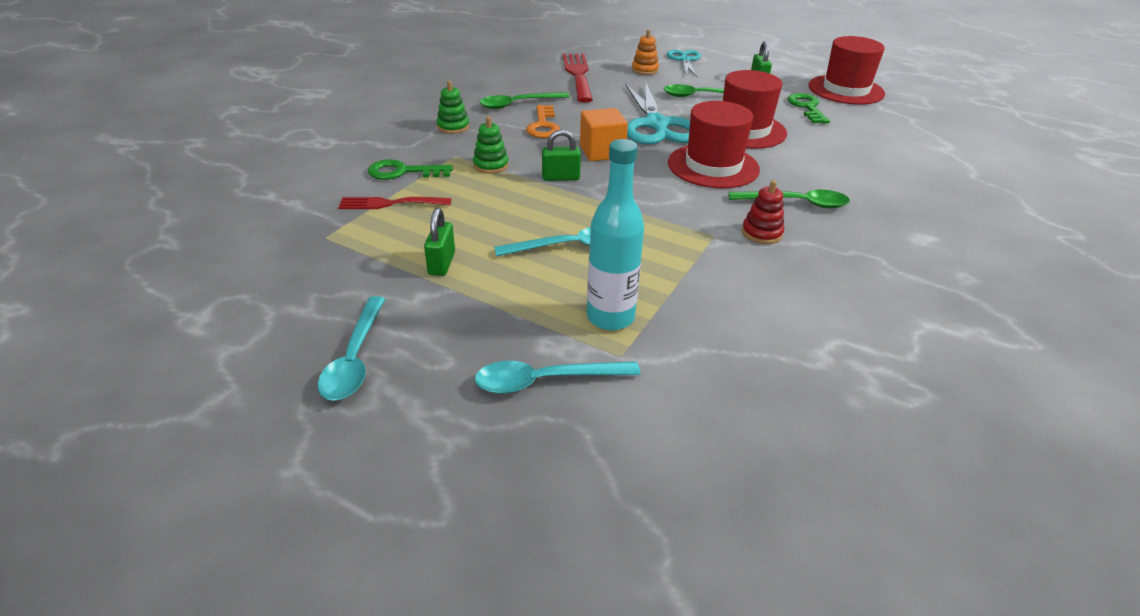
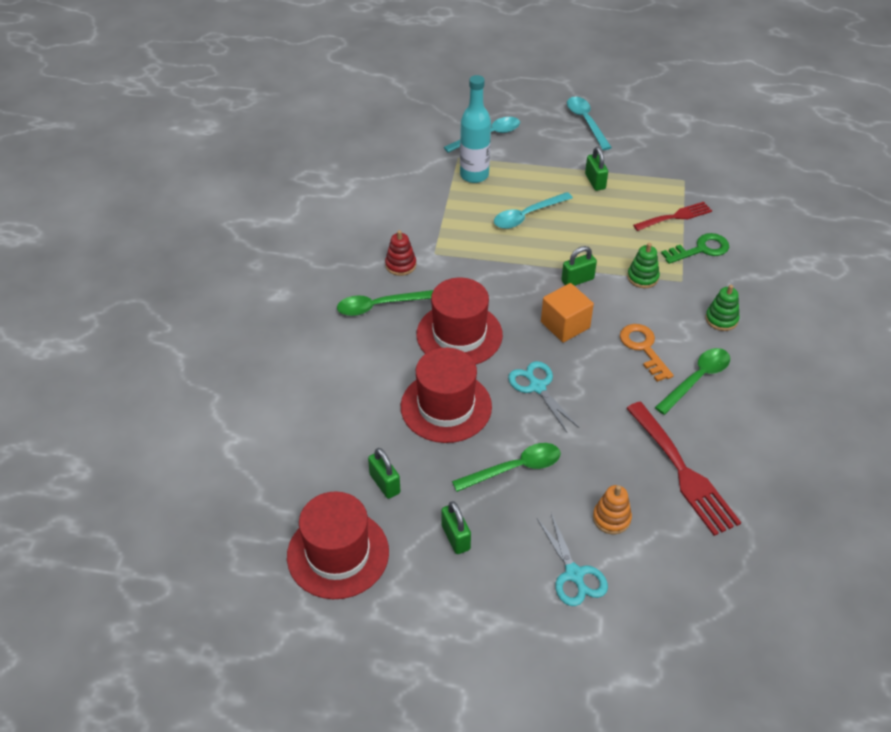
camera: 160 degrees right, 10 degrees up
(656, 125) = (537, 387): turquoise scissors -> turquoise scissors, size x0.57
(807, 107) = (384, 483): green key -> green padlock

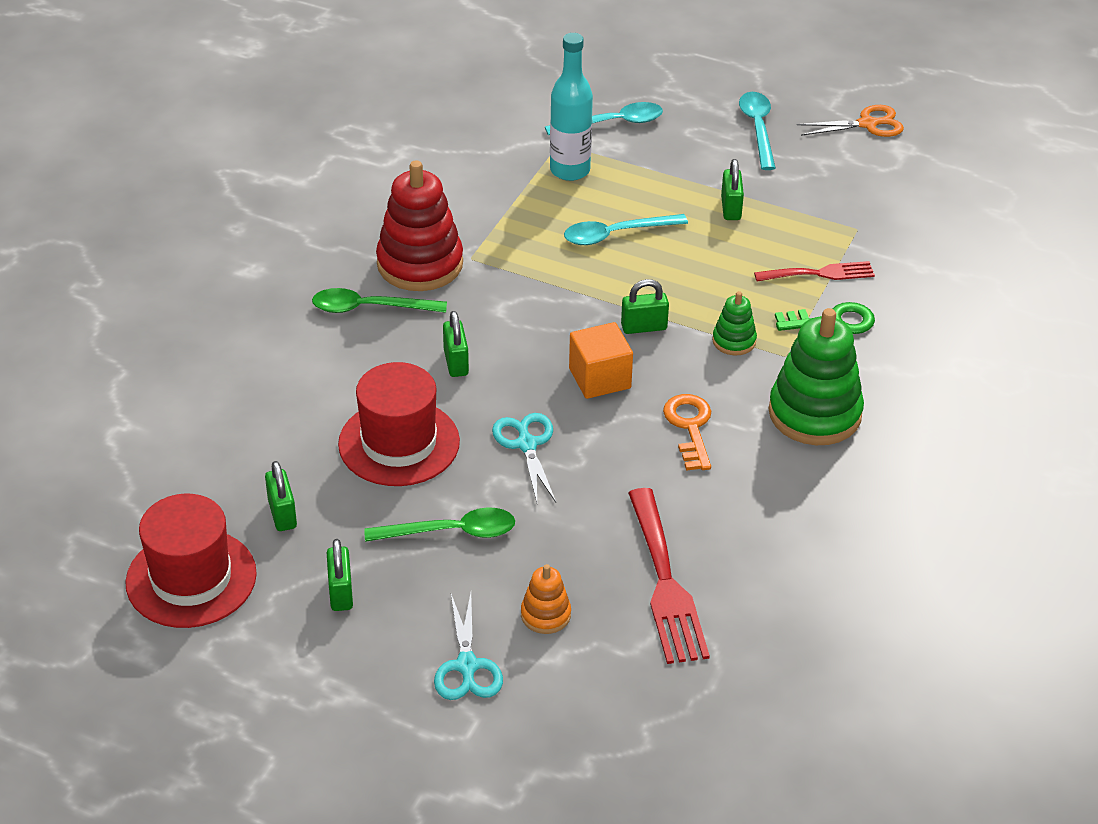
camera: 15 degrees right, 5 degrees down
(400, 265) = (420, 264): red stacking toy -> red stacking toy, size x2.05
(459, 334) = (456, 362): red hat -> green padlock
(655, 106) = (867, 124): none -> orange scissors
(697, 379) = (742, 479): green spoon -> none
(721, 319) = (814, 413): green stacking toy -> green stacking toy, size x2.05

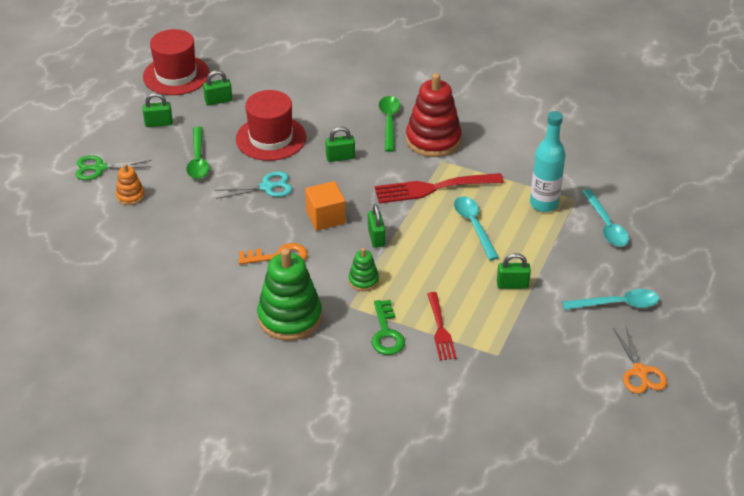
camera: 90 degrees right, 0 degrees up
(467, 666) = (100, 168): turquoise scissors -> green scissors
(665, 583) = (146, 243): red fork -> red fork (432, 188)

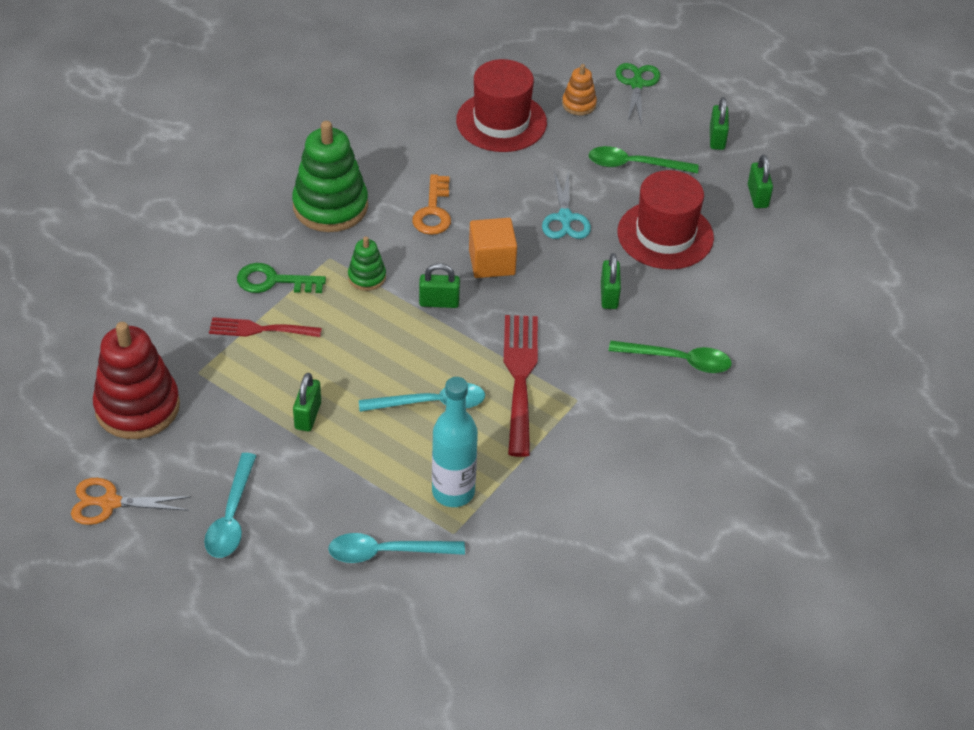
camera: 100 degrees right, 5 degrees up
(176, 75) = (822, 163): red hat -> red hat (501, 122)
(433, 140) = (626, 400): red stacking toy -> red stacking toy (137, 407)

